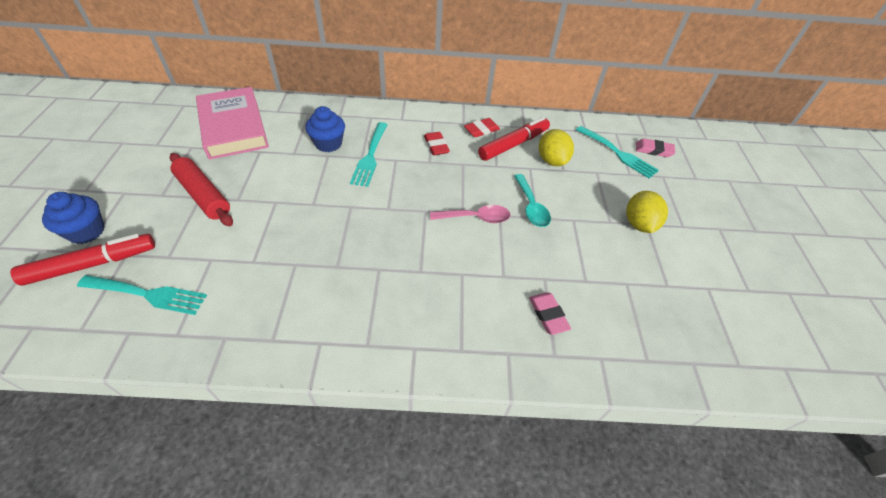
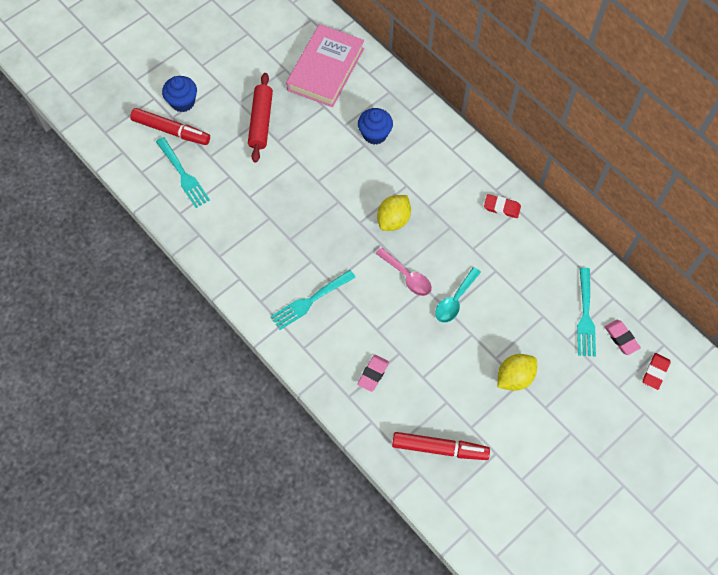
camera: 50 degrees right, 15 degrees up
(370, 156) = (392, 169): turquoise fork -> turquoise fork (310, 301)
(436, 146) = (449, 195): red eraser -> red eraser (655, 372)
(513, 144) = (509, 240): red marker -> red marker (439, 448)
(551, 160) = (521, 278): yellow lemon -> yellow lemon (393, 220)

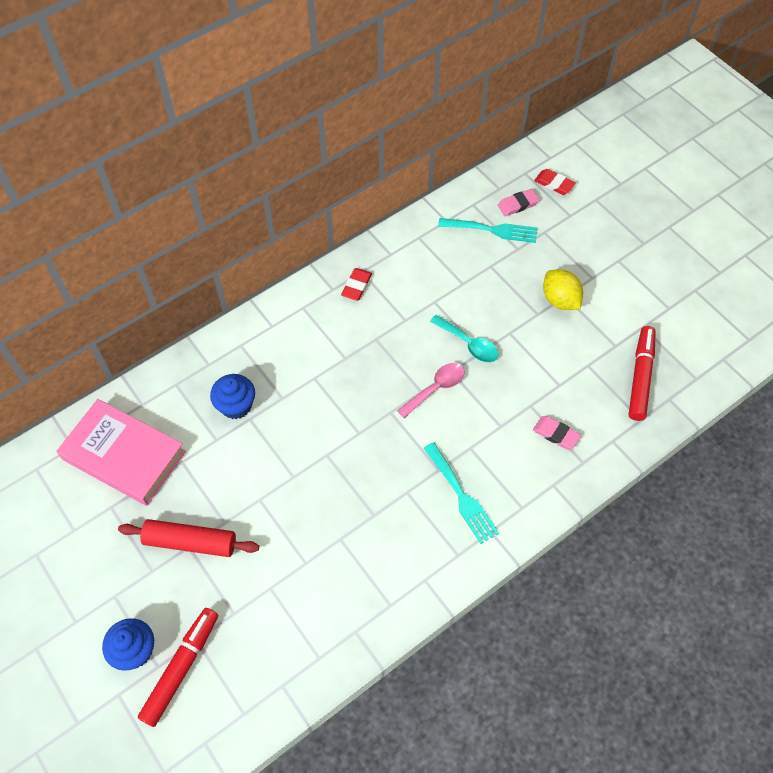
camera: 85 degrees left, 5 degrees down
(183, 175) = (259, 651): turquoise fork -> none
(393, 220) = (360, 396): yellow lemon -> none

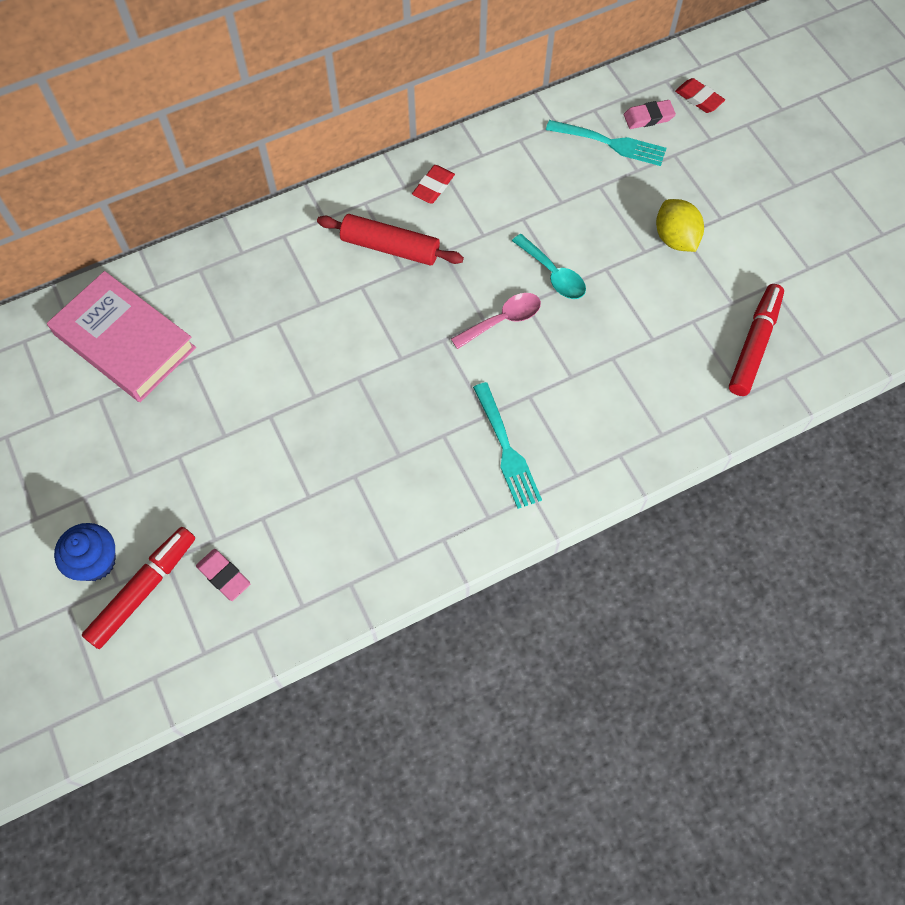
camera: 10 degrees right, 5 degrees up
(190, 542) = (181, 451): red rolling pin -> red rolling pin (390, 247)
(236, 405) = (264, 304): blue cupcake -> none
(556, 434) = (635, 396): pink eraser -> pink eraser (224, 576)

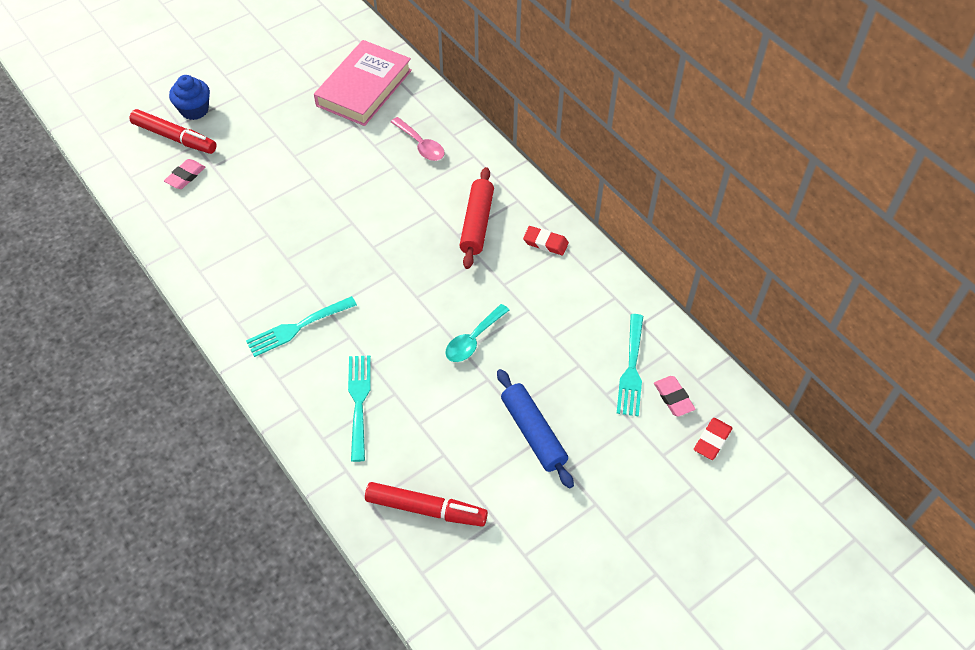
camera: 80 degrees right, 10 degrees down
(502, 320) = (419, 309): pink spoon -> pink spoon (421, 145)
(618, 394) = (359, 402): none -> turquoise fork
(675, 238) = (533, 433): yellow lemon -> blue rolling pin

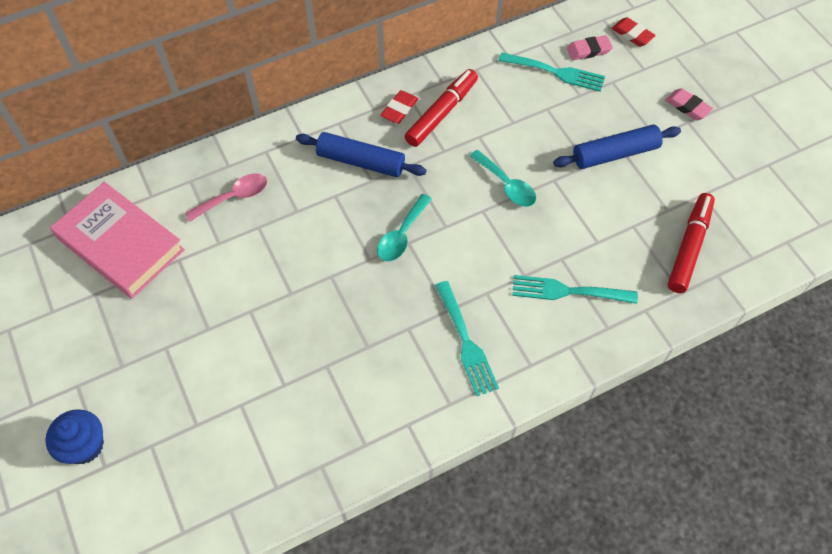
camera: 80 degrees left, 5 degrees up
(174, 137) = (128, 473): red marker -> red marker (441, 113)
(185, 176) = (204, 459): pink eraser -> pink eraser (687, 106)
(402, 266) = (402, 235): none -> turquoise spoon
(477, 223) = (361, 161): red rolling pin -> blue rolling pin

